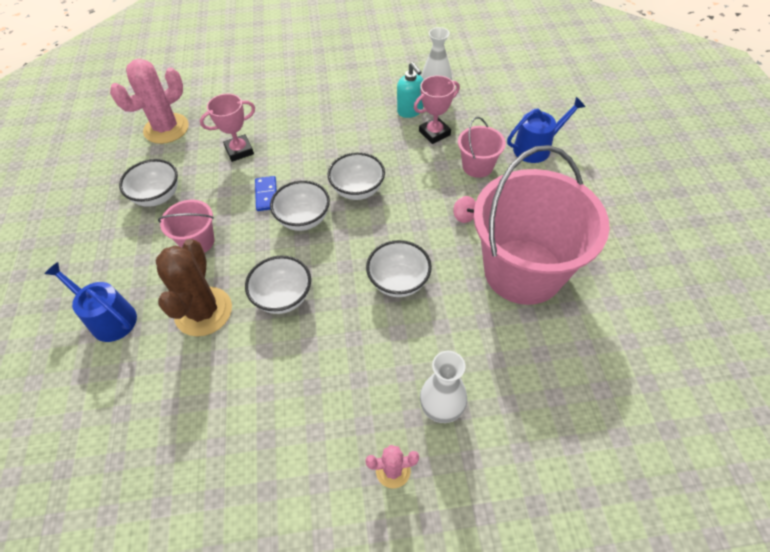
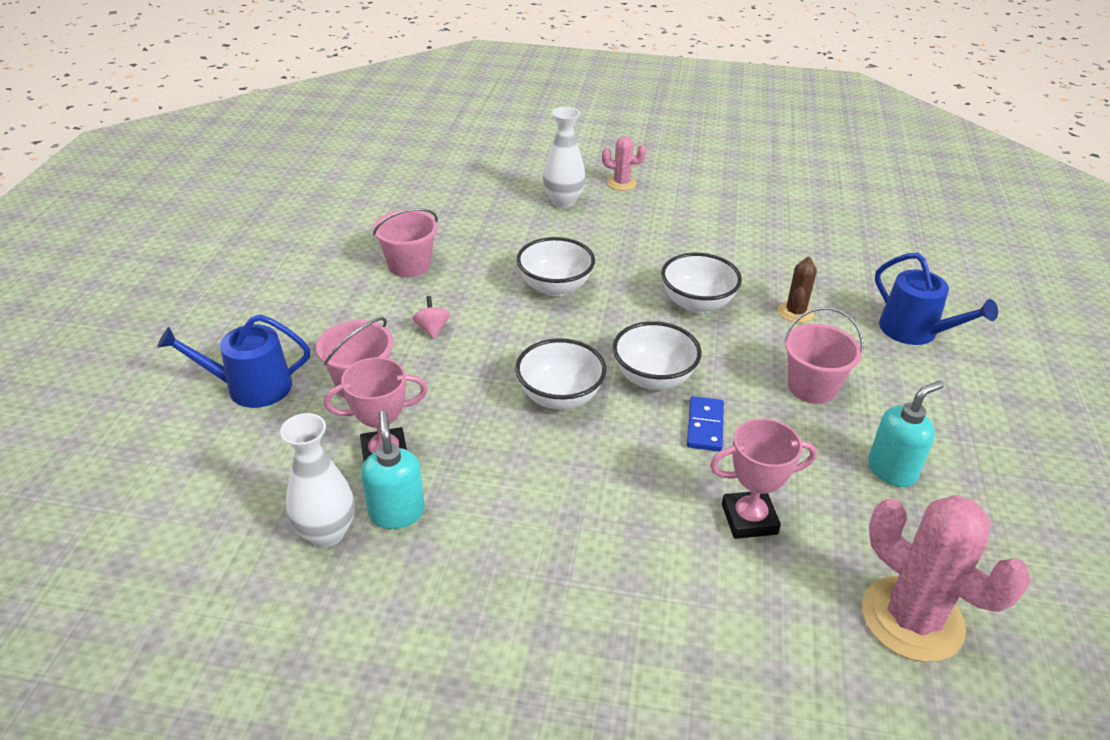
camera: 165 degrees left, 15 degrees down
(157, 196) = (892, 470): white bowl -> turquoise soap dispenser
(166, 129) = (912, 619): pink cactus -> pink cactus turned 75 degrees clockwise
(203, 311) = (795, 312): brown cactus -> brown cactus, size x0.51
(523, 271) = (409, 265): pink bucket -> pink bucket, size x0.45

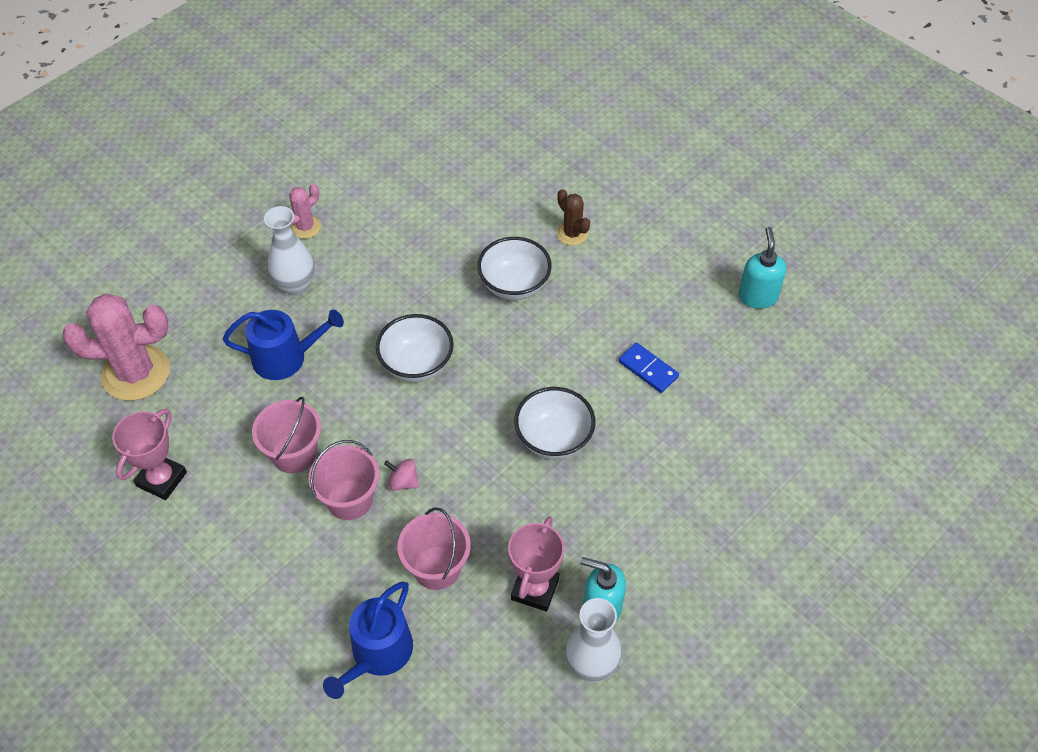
camera: 55 degrees left, 15 degrees up
(653, 378) = (577, 368): white bowl -> none
(749, 519) = (746, 402): pink trophy -> pink trophy (162, 479)
(812, 387) = (655, 282): pink bucket -> pink bucket (349, 499)
(912, 619) = (869, 374): pink cactus -> pink cactus (136, 373)
(914, 331) = (645, 183): blue watering can -> blue watering can (286, 357)

